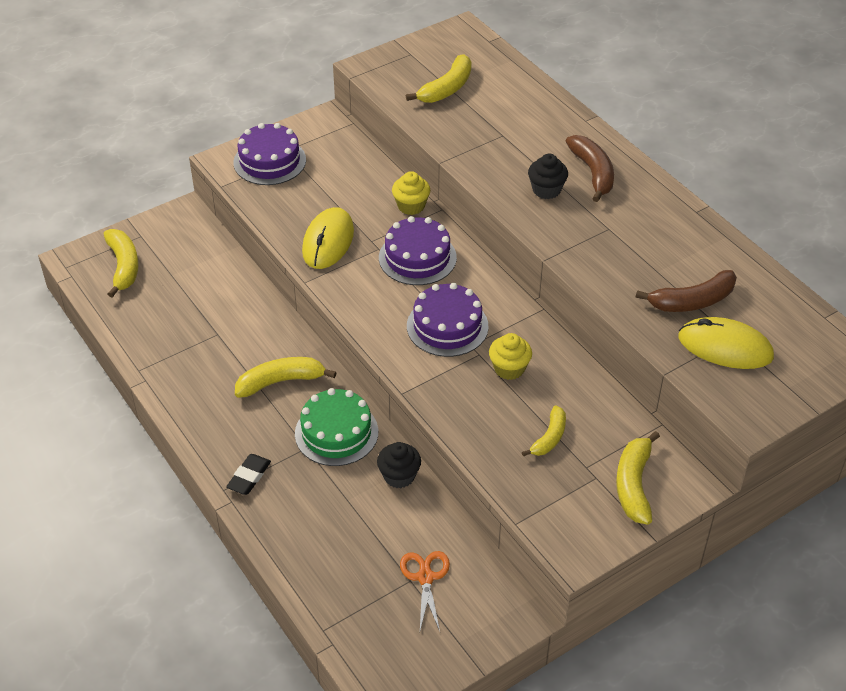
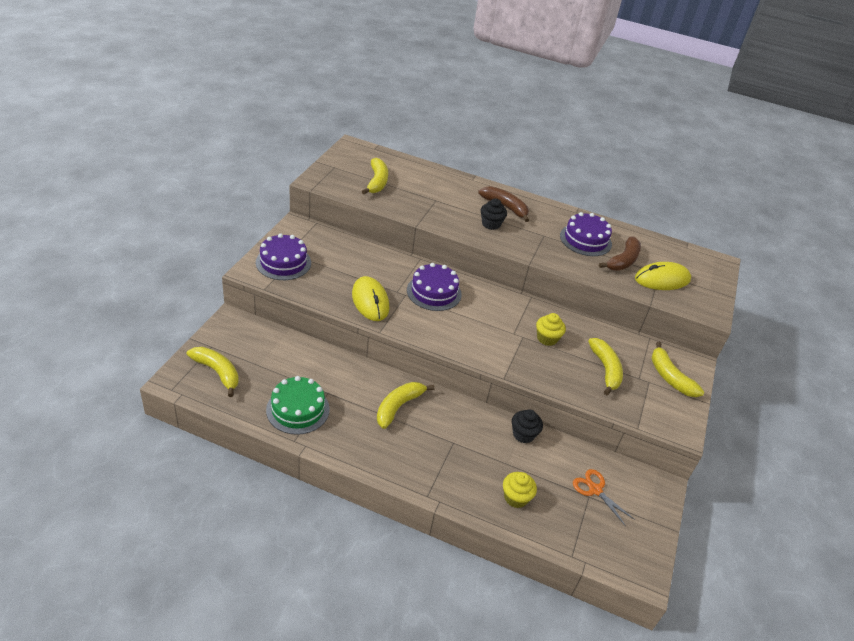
camera: 40 degrees left, 5 degrees down
(249, 477) = (436, 479): black eraser -> none
(336, 432) = (463, 424): green cake -> green cake (298, 409)
(411, 206) = (400, 262): yellow cupcake -> yellow cupcake (515, 498)
(447, 326) = (490, 327): purple cake -> purple cake (585, 240)
(549, 438) = (605, 369): yellow banana -> yellow banana, size x1.53

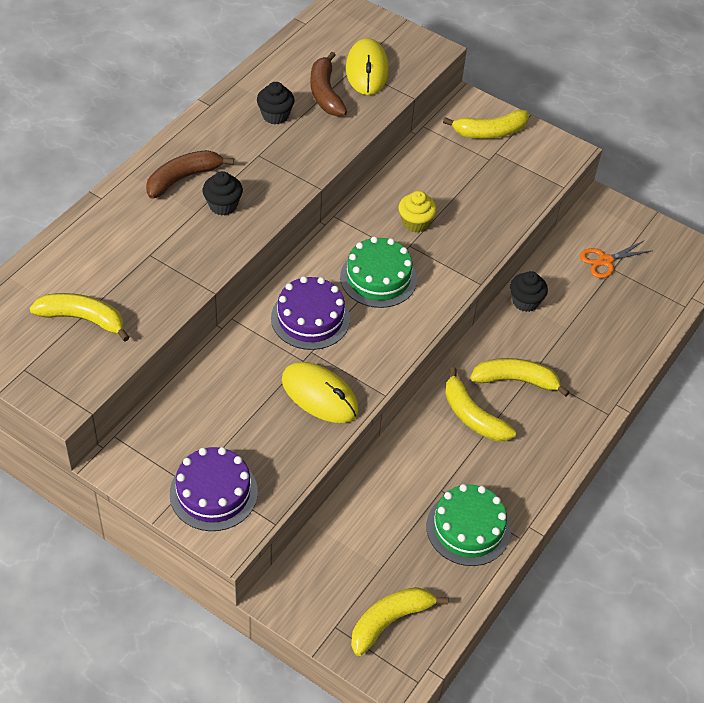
camera: 75 degrees left, 10 degrees up
(370, 301) = (320, 395): yellow mouse -> yellow mouse turned 45 degrees clockwise
(484, 322) = (378, 278): none -> green cake
(515, 498) = (613, 333): yellow cupcake -> none
(585, 240) = (275, 115): purple cake -> black cupcake
(605, 369) = (473, 184): yellow banana -> yellow banana (516, 380)
(623, 261) = (325, 93): brown banana -> brown banana turned 150 degrees counterclockwise

